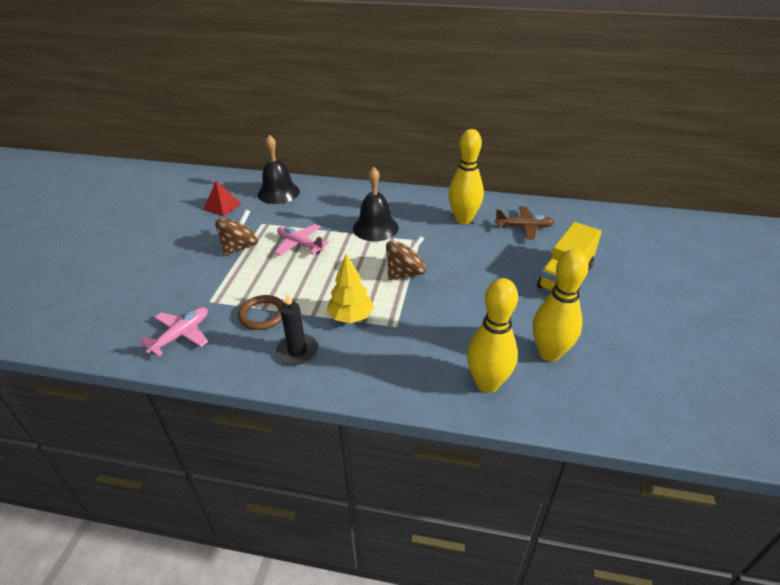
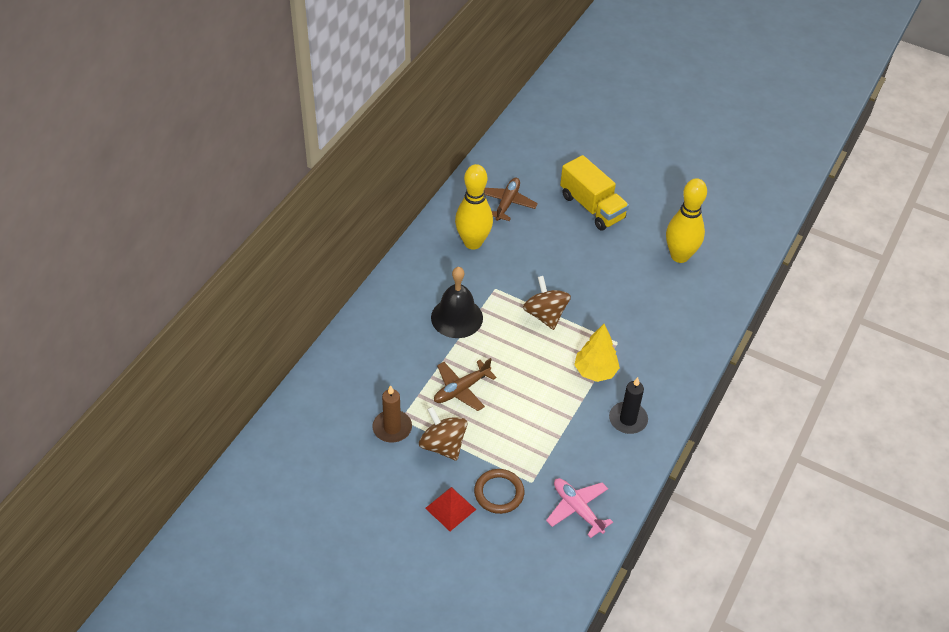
camera: 75 degrees left, 10 degrees up
(222, 206) = (342, 454): red pyramid -> red pyramid (450, 508)
(251, 221) = (392, 428): none -> brown candle
(262, 315) = (569, 439): brown ring -> brown ring (499, 493)
(278, 192) = (336, 391): black bell -> none
(300, 245) = (461, 389): pink plane -> brown plane
(487, 383) = (700, 304): yellow bowling pin -> none

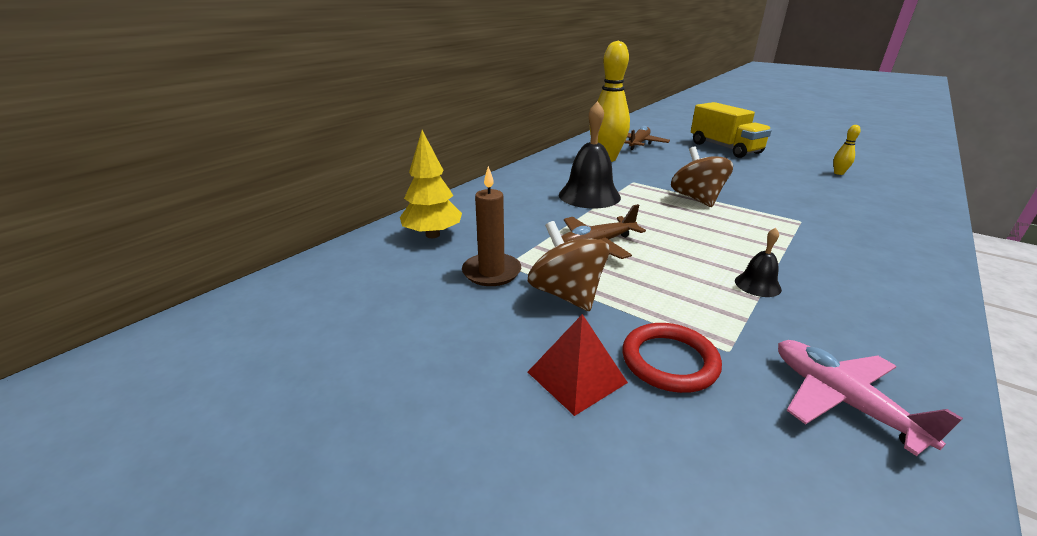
camera: 10 degrees right, 20 degrees down
(499, 493) = (669, 361): brown ring -> red ring
(563, 424) = (757, 285): none -> black bell
(595, 371) = (783, 241): yellow tree -> yellow tree (432, 235)
(628, 419) = (864, 287): black candle -> none
(679, 256) = (838, 173): yellow bowling pin -> yellow bowling pin, size x0.41

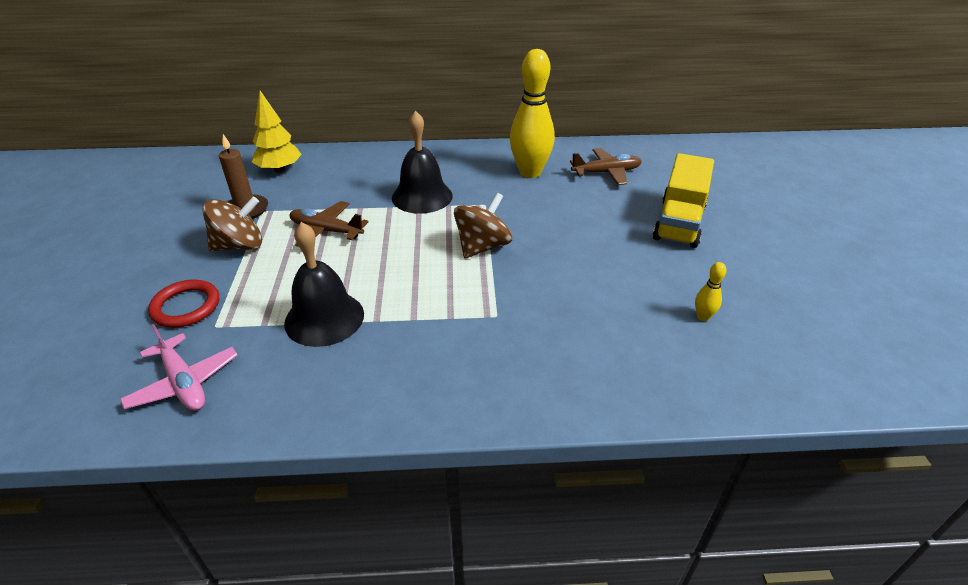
camera: 50 degrees right, 10 degrees up
(567, 294) = (239, 245): brown spinning top -> brown spinning top turned 45 degrees clockwise
(576, 377) = (148, 280): red pyramid -> none
(757, 285) = (324, 318): black bell -> black bell, size x2.04
(841, 400) = (184, 383): pink plane -> pink plane turned 120 degrees clockwise

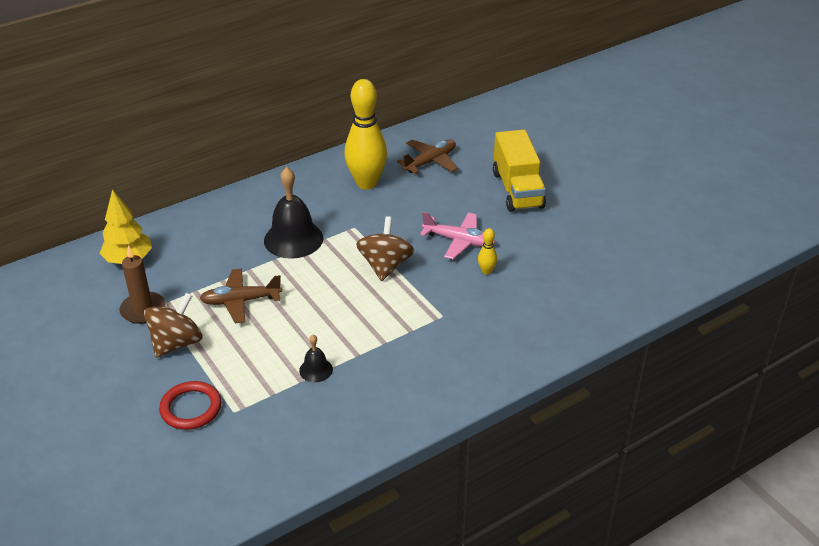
camera: 30 degrees left, 0 degrees up
(184, 383) = (258, 457): pink plane -> pink plane (459, 241)
(324, 318) = (316, 370): black bell -> black bell, size x0.49
(703, 317) = (580, 260): yellow bowling pin -> yellow bowling pin (486, 271)

